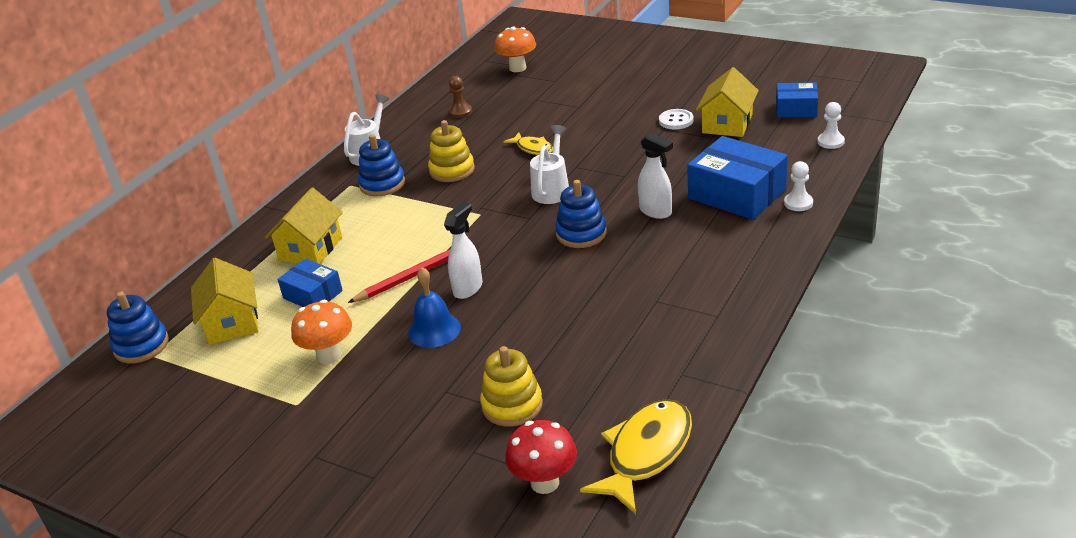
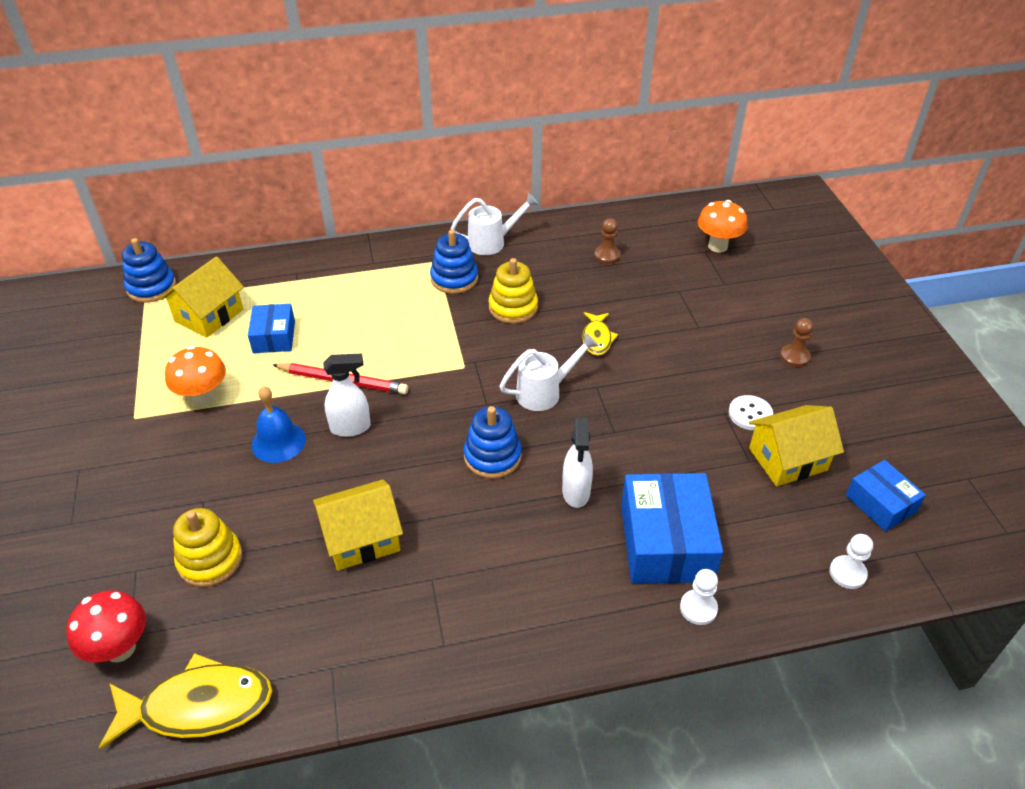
camera: 45 degrees right, 10 degrees up
(310, 249) = (332, 296): yellow house -> yellow house (362, 538)
(651, 85) = (794, 357): none -> brown pawn

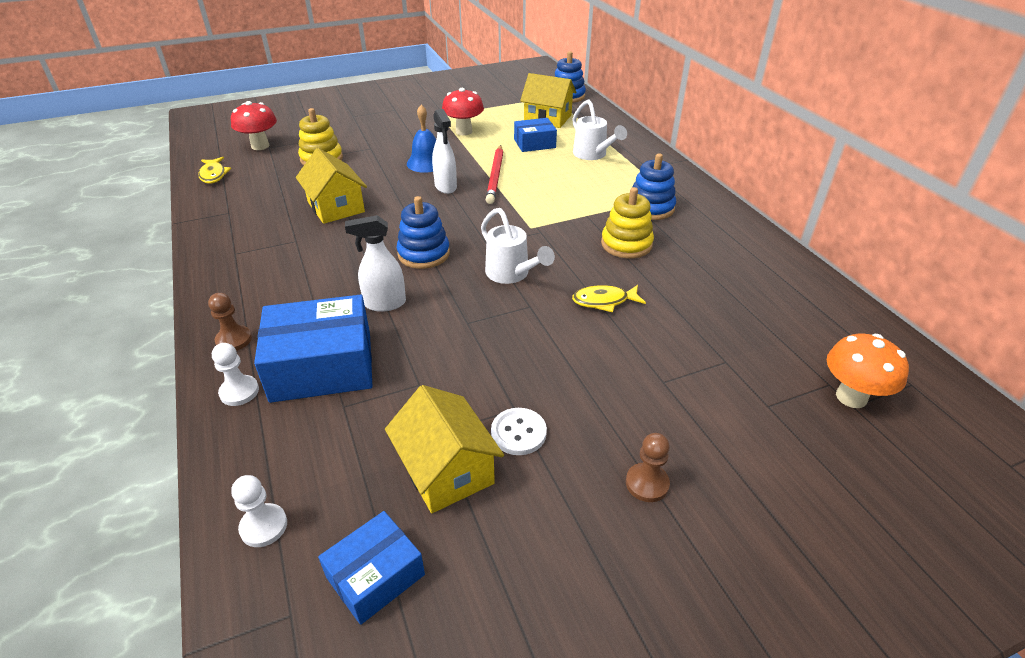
camera: 80 degrees right, 5 degrees down
(199, 706) = (213, 175): yellow fish -> yellow fish, size x0.55
(203, 397) = (464, 131): orange mushroom -> red mushroom
(492, 242) = (721, 221): white watering can -> white watering can (592, 155)
(607, 255) = (755, 298): brown pawn -> brown pawn (234, 340)

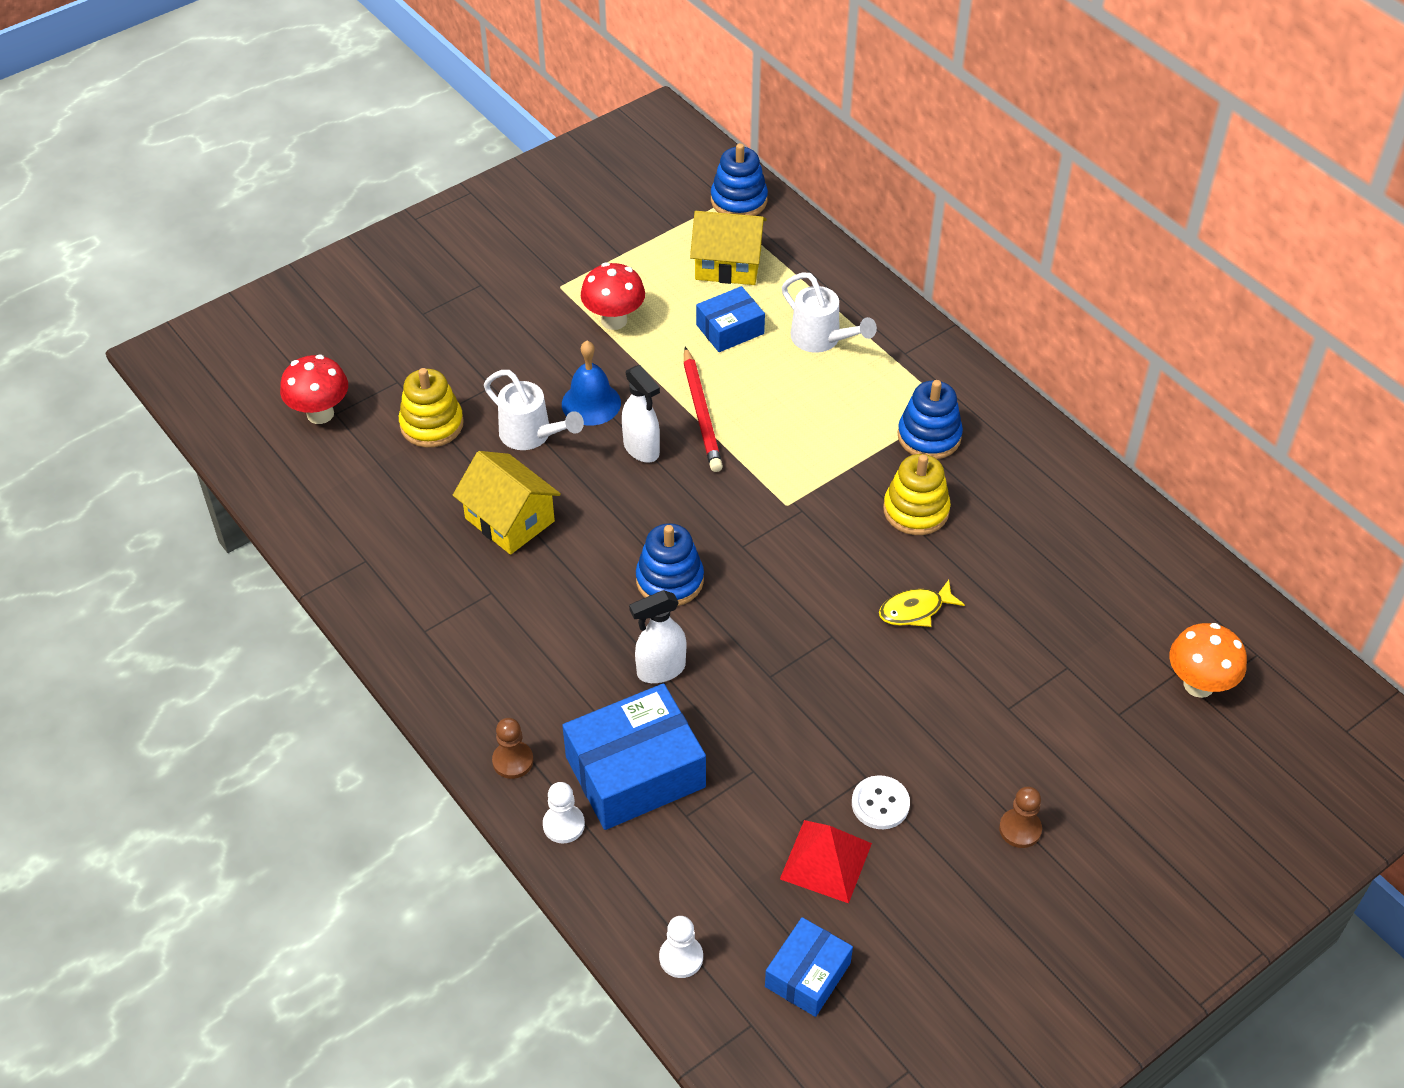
camera: 15 degrees left, 10 degrees up
(213, 175) = (292, 490): yellow fish -> none
(446, 470) = (825, 861): yellow house -> red pyramid
(511, 274) = (792, 591): white watering can -> white watering can (531, 435)

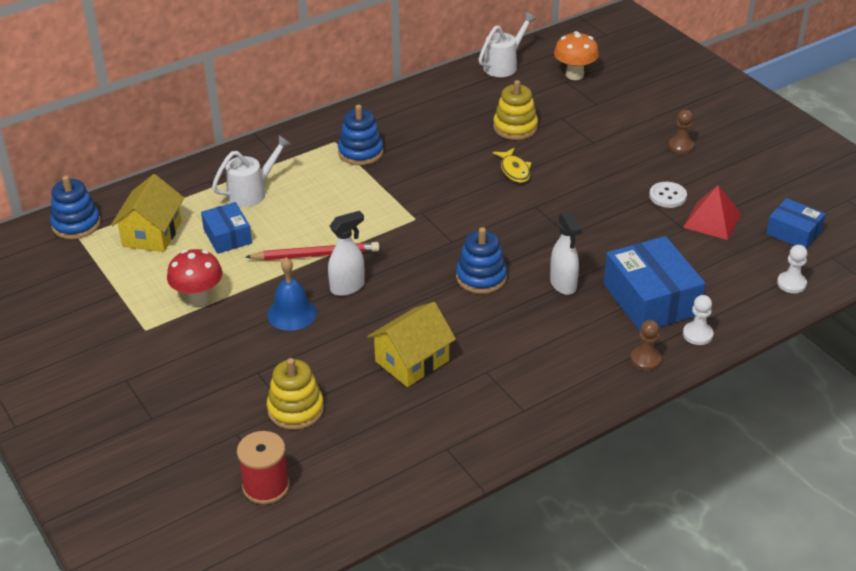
camera: 85 degrees left, 10 degrees down
(320, 414) = (266, 486): red mushroom -> red spool
(531, 435) = (321, 348): white watering can -> white watering can (504, 65)
(916, 510) = (428, 163): yellow stacking toy -> yellow stacking toy (515, 127)

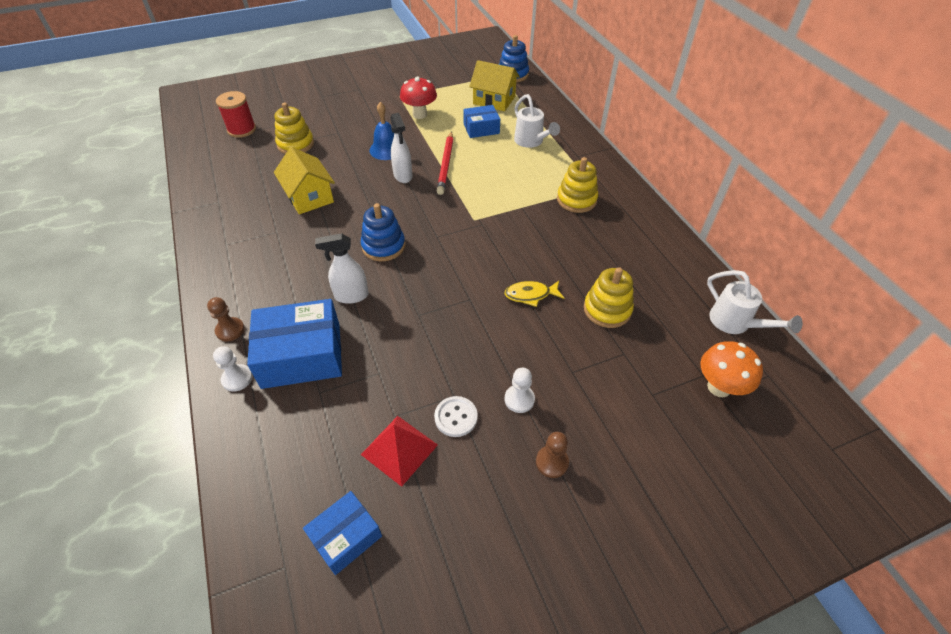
camera: 100 degrees right, 10 degrees up
(360, 152) = (576, 200): blue stacking toy -> yellow stacking toy
(791, 283) = (262, 496): white pawn -> white pawn (519, 399)

